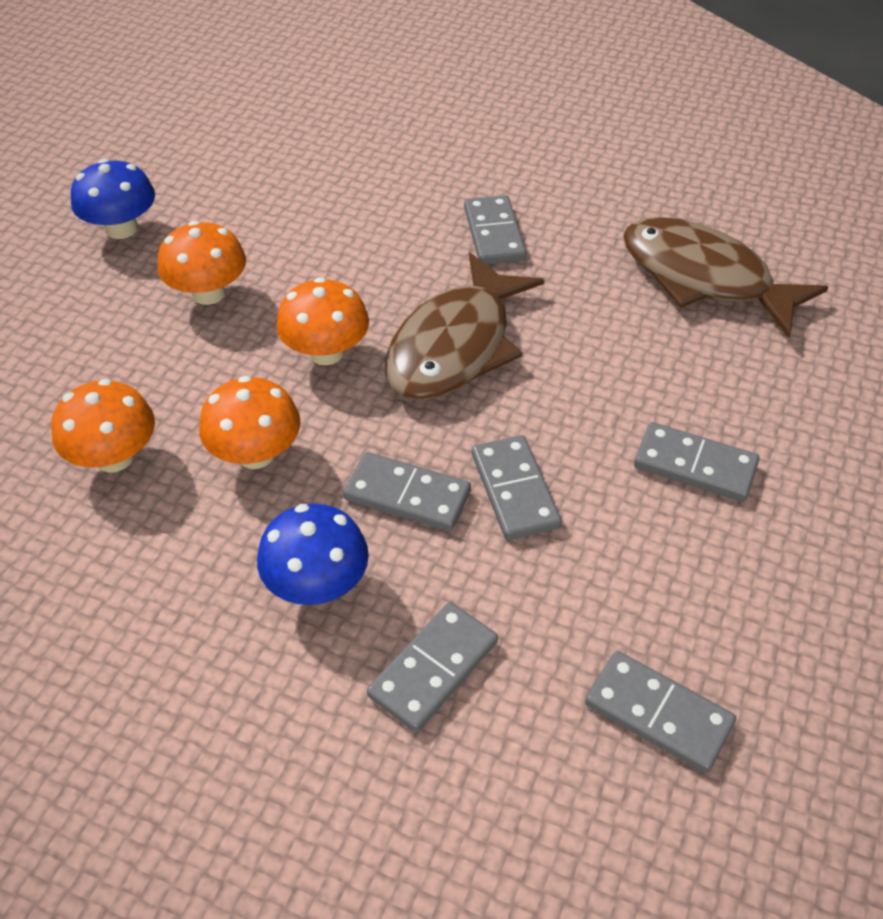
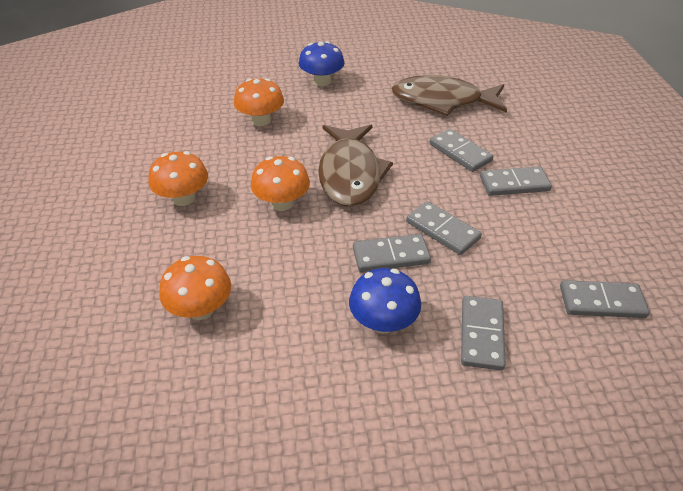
camera: 30 degrees left, 5 degrees down
(121, 228) = (95, 183): blue mushroom -> blue mushroom (322, 81)
(256, 454) = (287, 270): orange mushroom -> orange mushroom (261, 120)
(494, 234) = (322, 114): grey domino -> grey domino (460, 152)

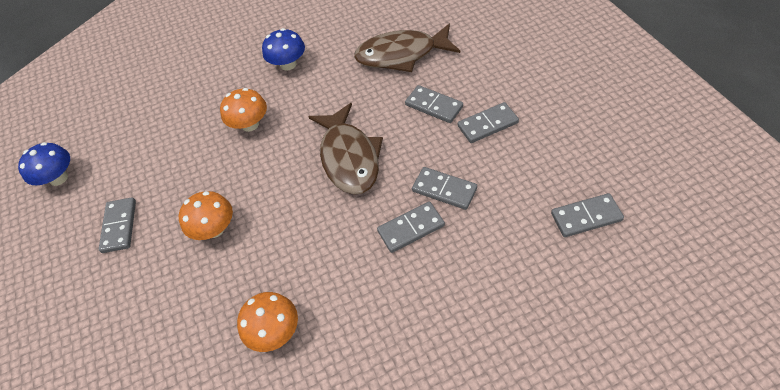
camera: 10 degrees left, 10 degrees up
(282, 203) = (302, 206): orange mushroom -> none
(383, 322) = (426, 293): blue mushroom -> blue mushroom (58, 178)
(481, 334) = (504, 277): grey domino -> grey domino (119, 226)

